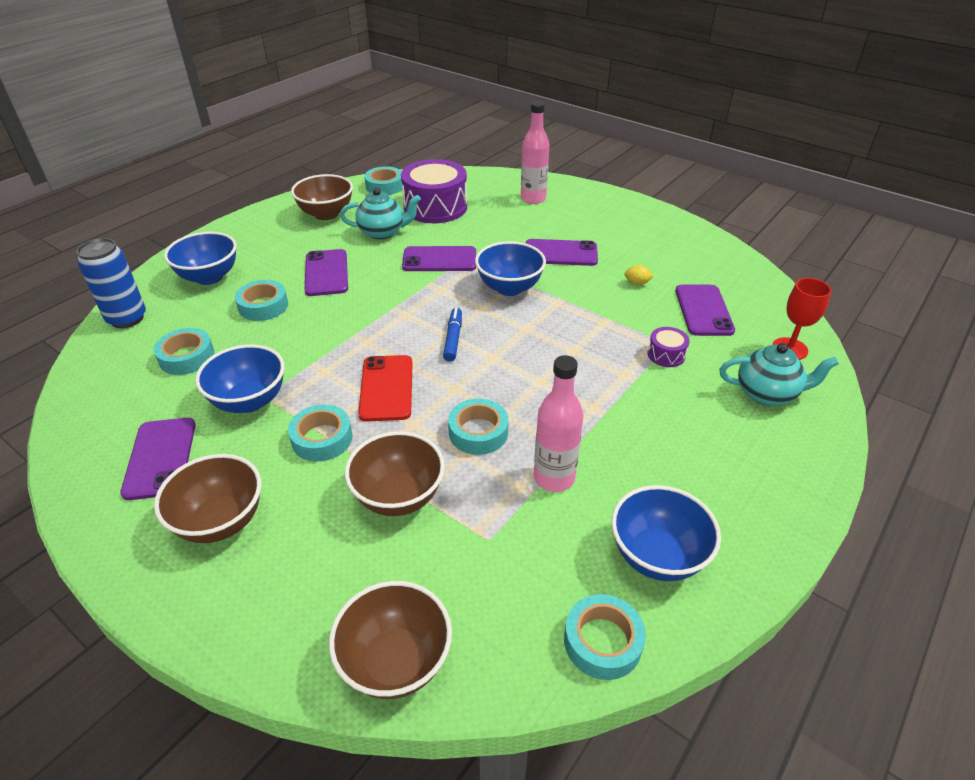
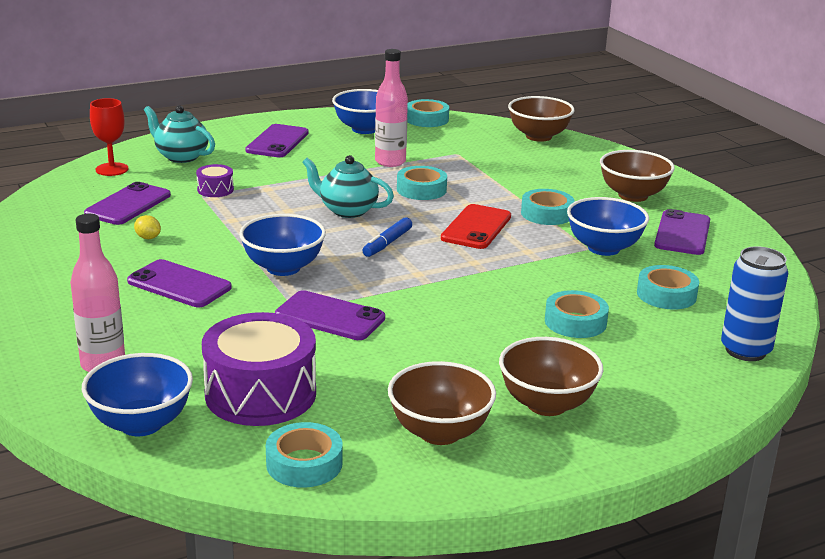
camera: 155 degrees left, 15 degrees down
(209, 277) = (643, 376): blue bowl -> blue bowl (141, 424)
(326, 273) = (483, 339): purple phone -> purple phone (277, 142)
(382, 232) = (373, 374): turquoise teapot -> turquoise teapot (347, 210)
(398, 496) = (503, 178): brown bowl -> brown bowl (547, 404)

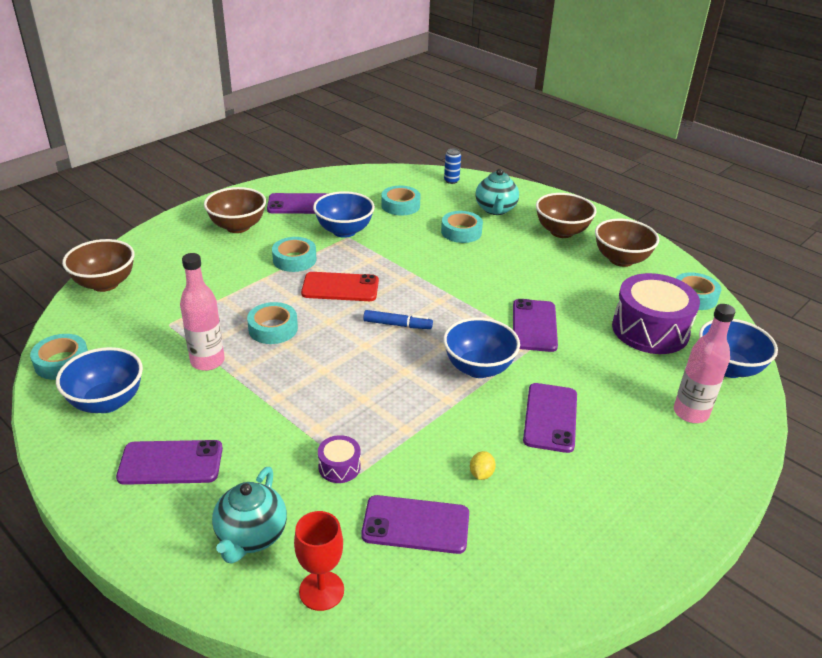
camera: 110 degrees left, 10 degrees up
(347, 210) = (343, 361): turquoise teapot -> turquoise teapot (495, 209)
(745, 350) = (451, 181): blue can -> blue can, size x0.53

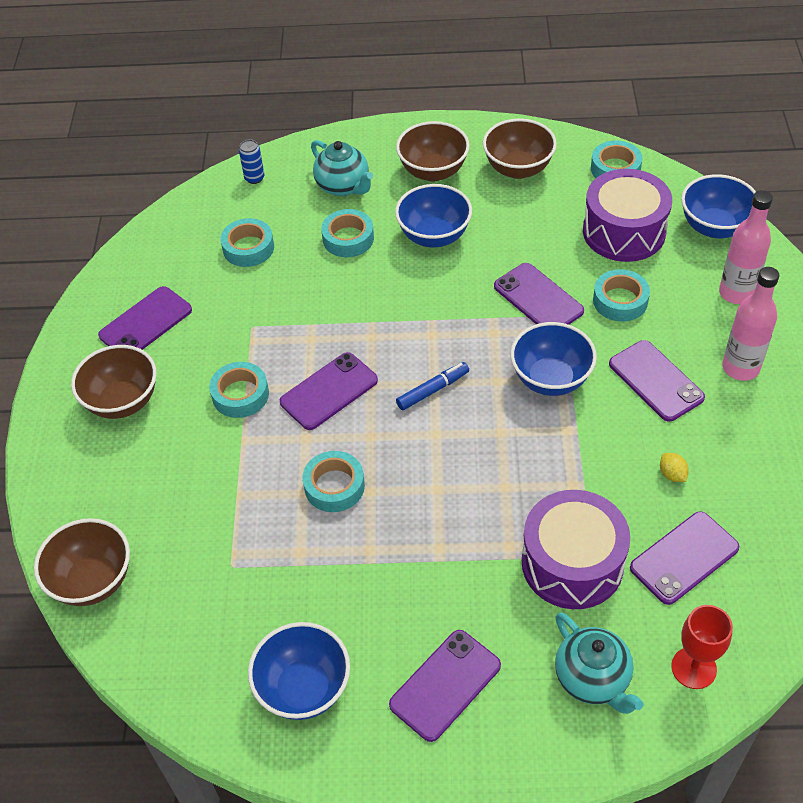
camera: 40 degrees left, 15 degrees up
(62, 362) = (196, 694): turquoise tape -> turquoise tape (620, 301)
(207, 361) = (328, 570): pink bottle -> pink bottle (740, 368)
(339, 467) = (572, 563): purple drum -> purple drum, size x2.24
(340, 287) = (329, 391): red phone -> purple phone
(344, 231) = (239, 322): blue bowl -> blue bowl (434, 236)

